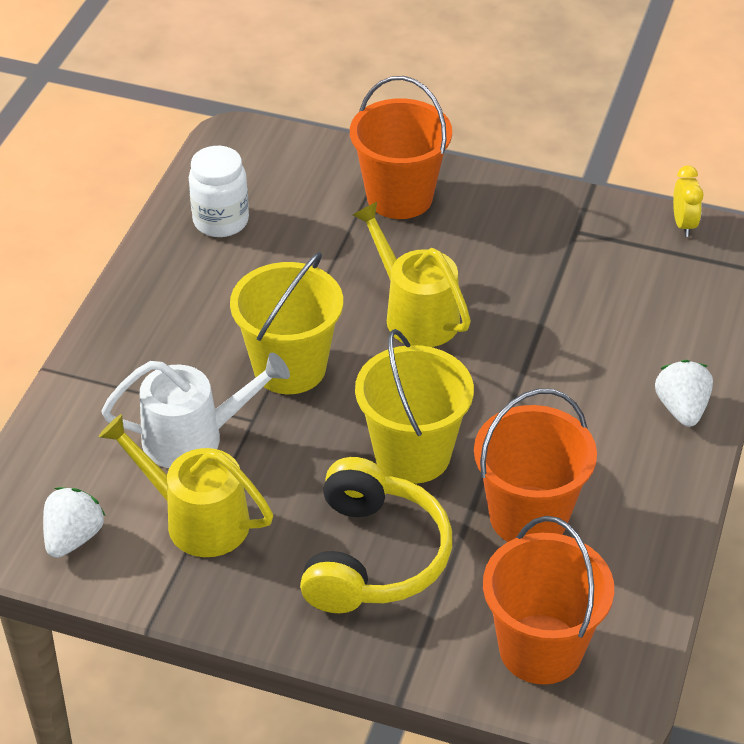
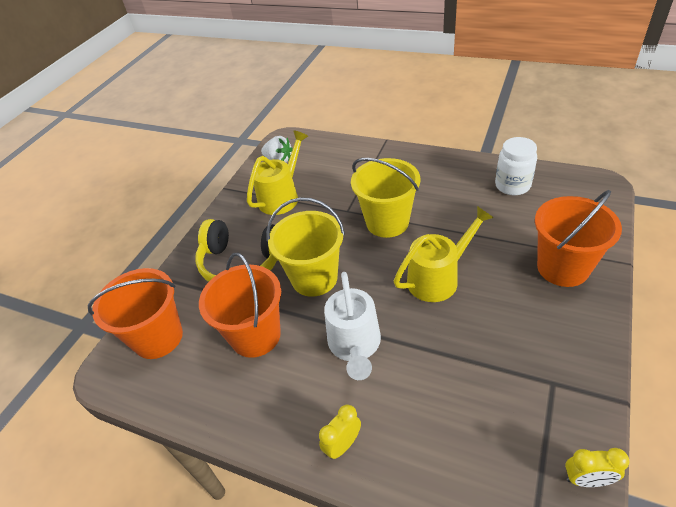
camera: 100 degrees right, 0 degrees up
(195, 437) = (336, 191): white watering can -> white watering can (355, 346)
(681, 409) = (343, 445): white strawberry -> yellow clock

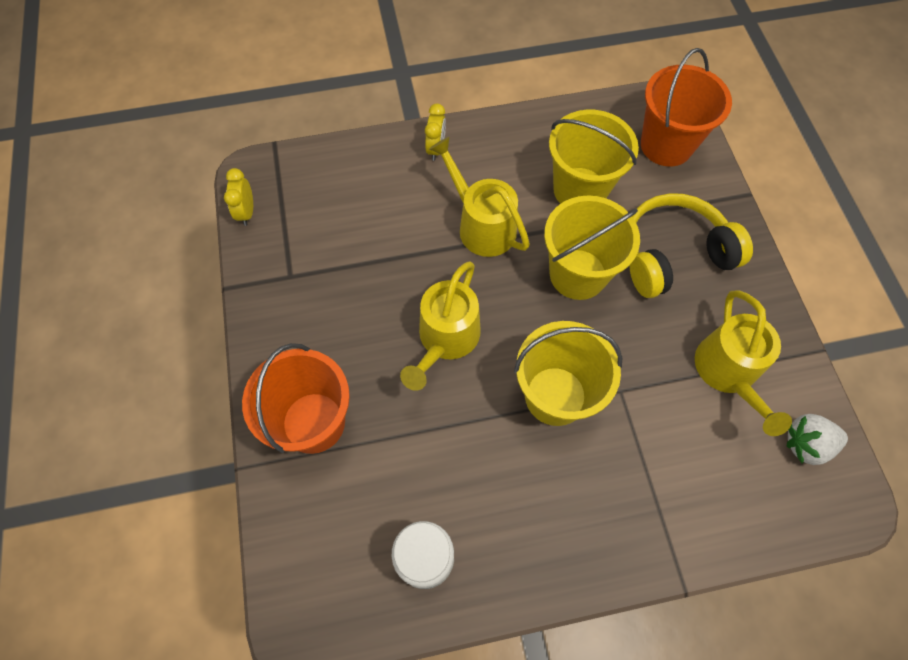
camera: 140 degrees right, 20 degrees up
(255, 335) = (580, 190): orange bucket -> yellow bucket
(355, 346) = (481, 224): white watering can -> yellow watering can
(587, 479) = (247, 212): yellow clock -> yellow clock turned 60 degrees counterclockwise

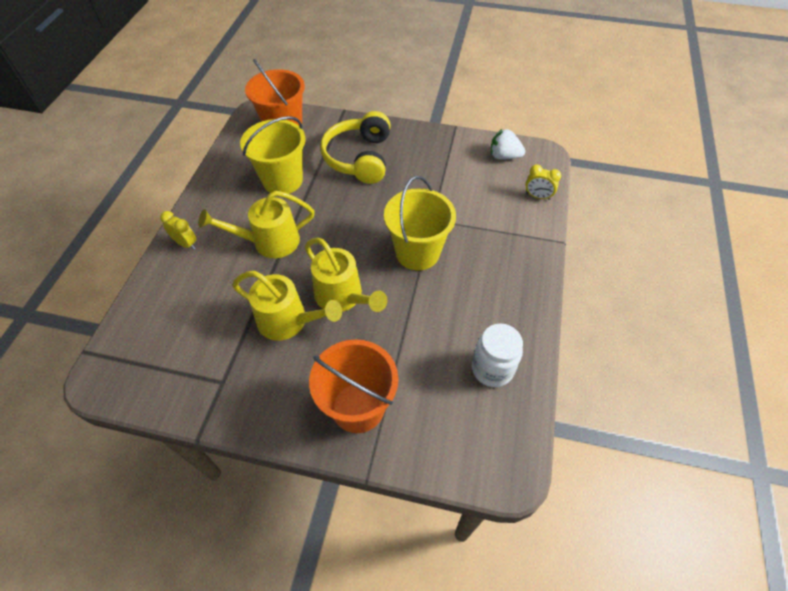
camera: 65 degrees left, 10 degrees down
(247, 212) = (136, 396): yellow clock -> yellow clock (537, 196)
(578, 274) = (342, 207): yellow bucket -> none
(728, 374) = (448, 168): yellow watering can -> yellow watering can (289, 321)
(806, 444) = (504, 156): white strawberry -> white strawberry turned 90 degrees clockwise

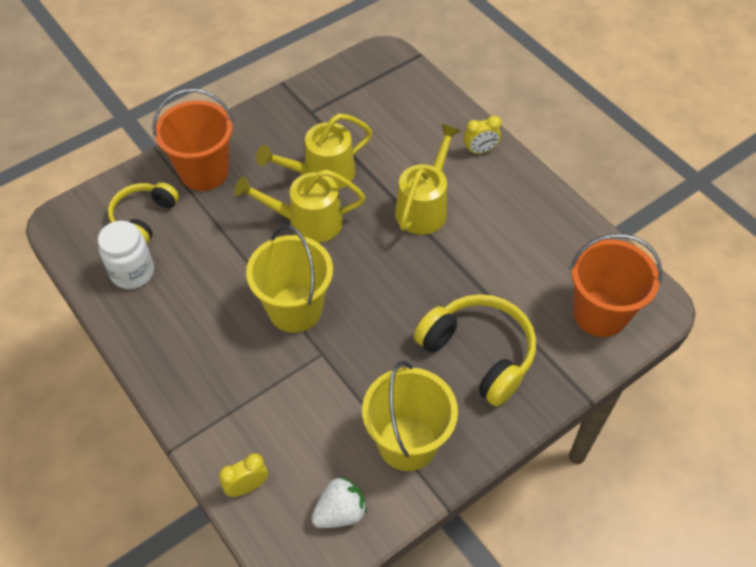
camera: 130 degrees right, 0 degrees up
(282, 180) = (504, 262): yellow bucket -> yellow bucket (407, 443)
(442, 409) = (144, 218): none -> yellow headphones

